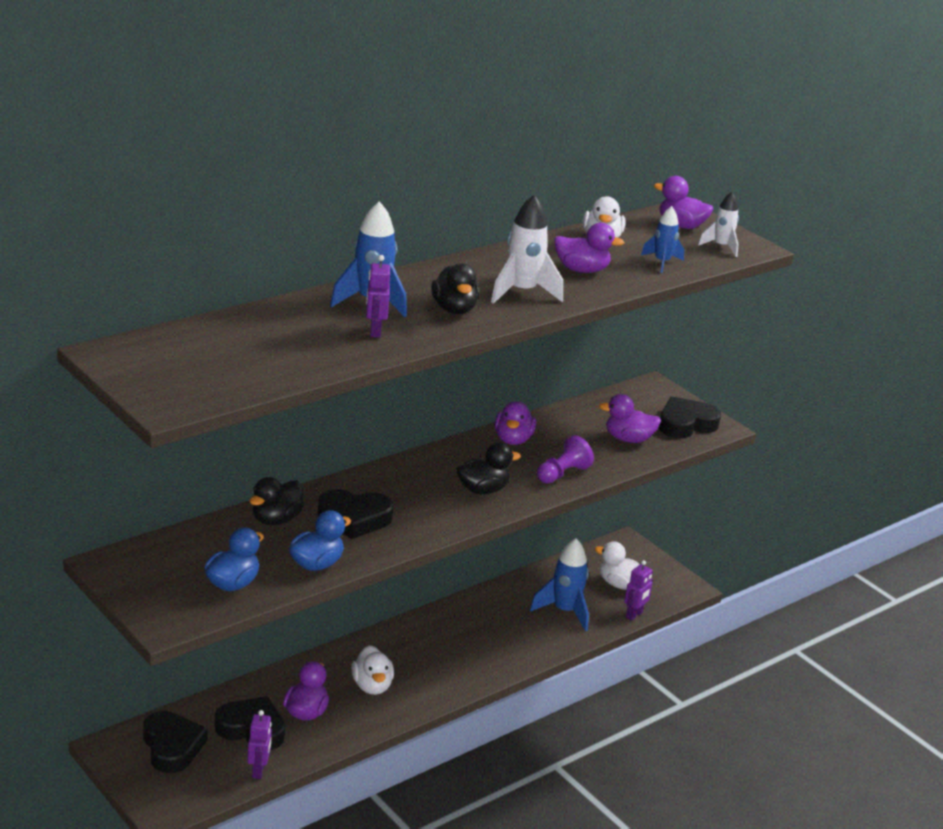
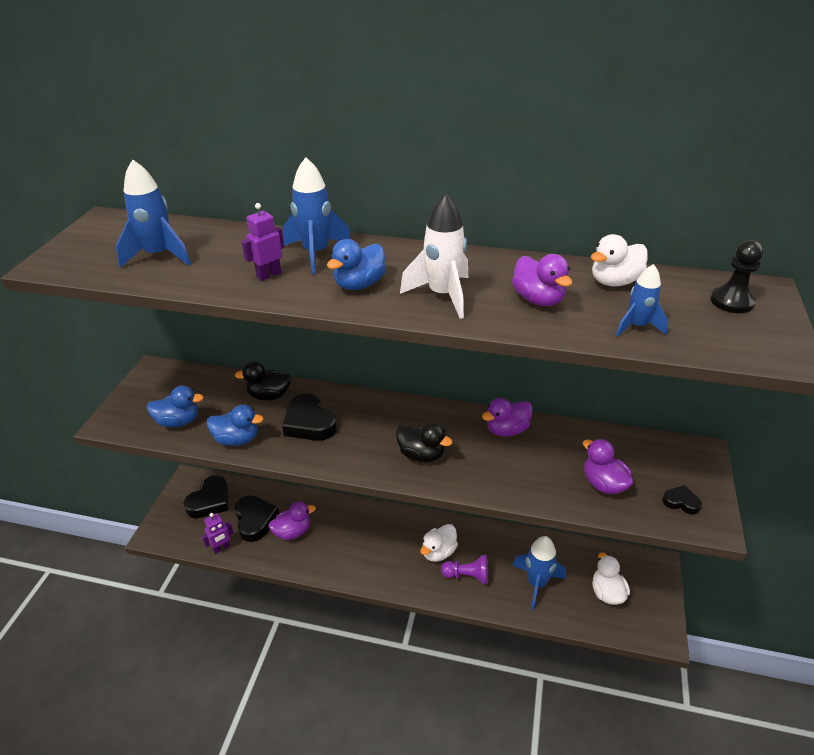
camera: 55 degrees right, 10 degrees up
(249, 357) = (159, 256): none -> blue rocket
(372, 686) = (347, 543): white duck -> white duck (438, 552)
(454, 309) = (359, 285): black duck -> blue duck
(562, 474) = (500, 479): purple pawn -> purple pawn (467, 576)
(634, 615) = (586, 625): purple robot -> none
(681, 226) = (731, 301): purple duck -> black pawn
(685, 424) = (681, 502): black heart -> black heart, size x0.52
(721, 247) = (742, 339): white rocket -> none

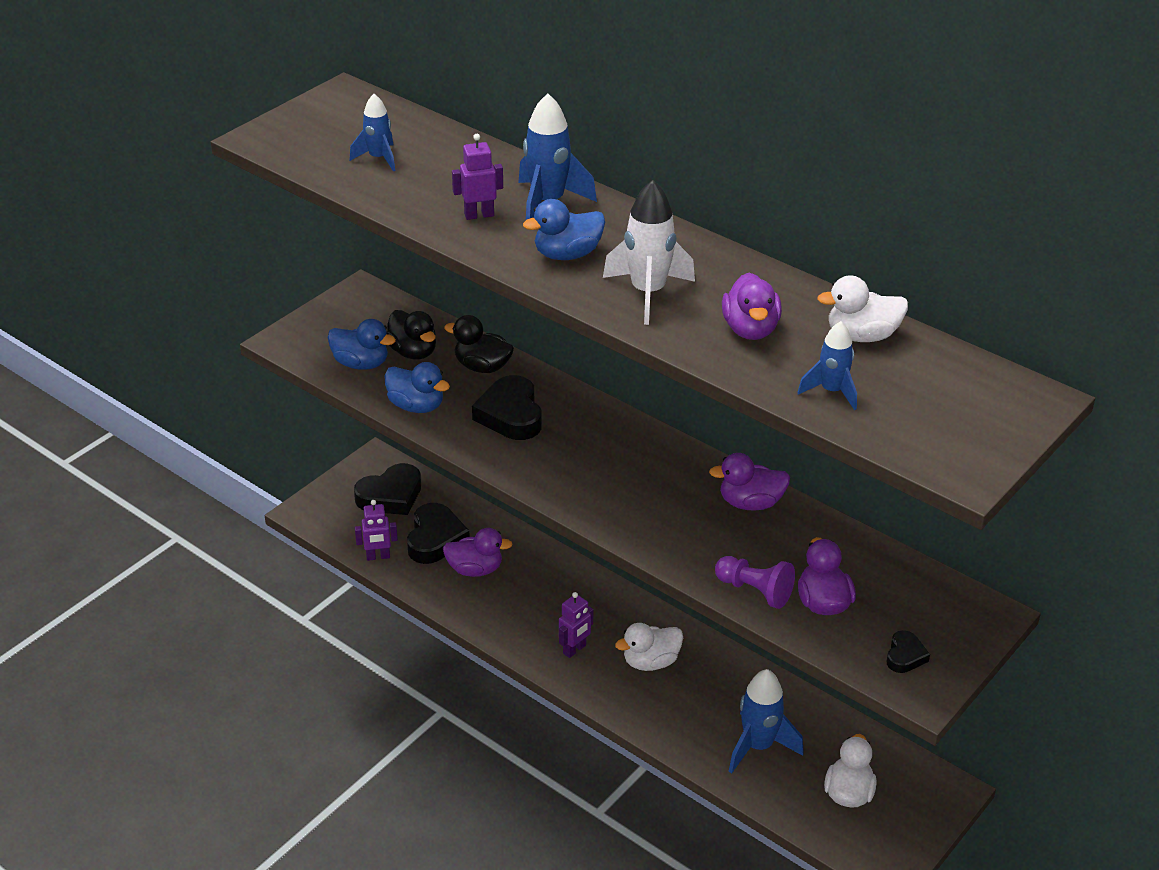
camera: 25 degrees right, 0 degrees up
(159, 256) = (378, 158): blue rocket -> blue rocket, size x0.62
(387, 563) = (574, 649): none -> purple robot
(421, 455) = (621, 495): black duck -> black duck (413, 352)
(467, 576) = (671, 703): purple pawn -> purple pawn (755, 591)
(681, 502) = (905, 656): black heart -> black heart turned 60 degrees clockwise
(731, 301) = (977, 399): black pawn -> none

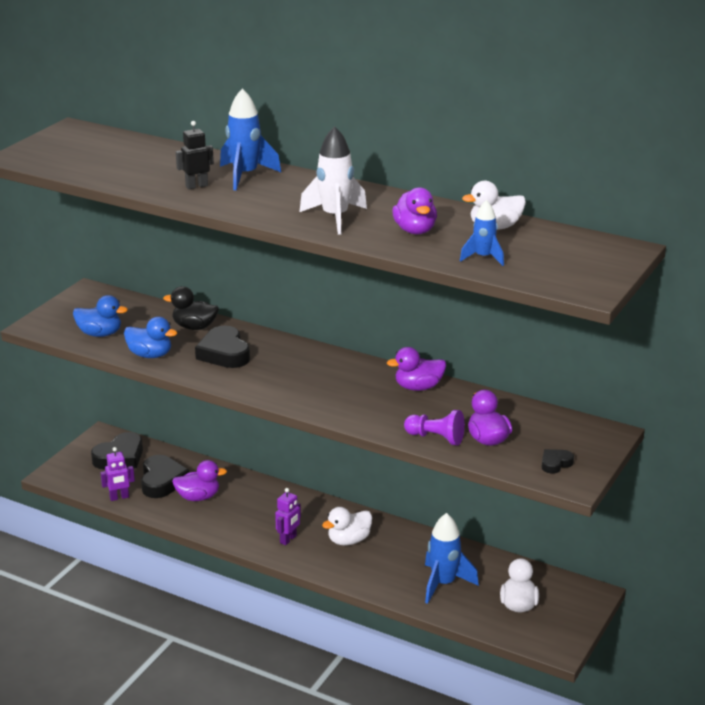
camera: 10 degrees left, 10 degrees down
(378, 158) = (110, 161): blue rocket -> none
(413, 352) = (138, 323): black duck -> none
(479, 215) = (196, 186): purple robot -> black robot
(567, 254) = (269, 202): blue duck -> none
(905, 656) = (555, 463): black heart -> black heart turned 135 degrees counterclockwise

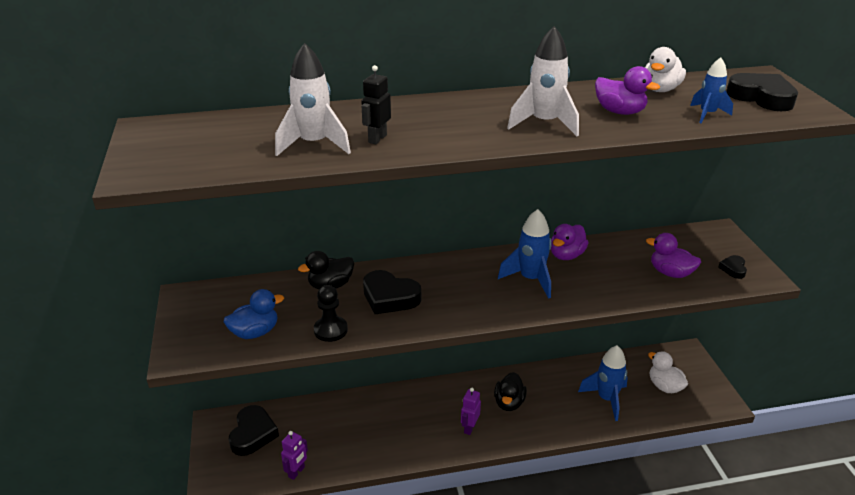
camera: 40 degrees left, 5 degrees up
(150, 175) = (314, 144): none -> white rocket
(150, 355) = (330, 330): blue duck -> black pawn
(162, 481) = (314, 435): black heart -> black heart (761, 97)
(198, 497) = (360, 432): purple duck -> none
(245, 176) = (400, 115): blue rocket -> blue rocket (530, 279)
(288, 539) = (469, 428): purple robot -> purple robot turned 150 degrees counterclockwise
(349, 540) = (509, 403): white duck -> black duck
(436, 438) = (641, 289): purple pawn -> none

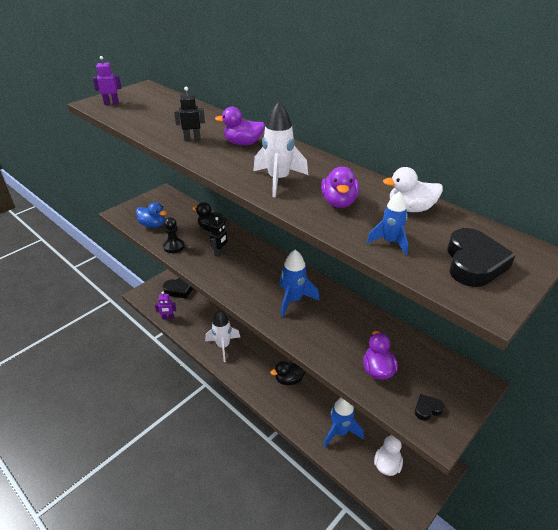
camera: 55 degrees right, 5 degrees up
(314, 144) = (166, 126): white rocket -> white rocket (223, 346)
(389, 297) = (220, 253): black heart -> black robot
(469, 428) = (252, 371): purple robot -> purple robot (111, 103)
(566, 255) = (340, 306): purple duck -> purple duck (243, 143)

